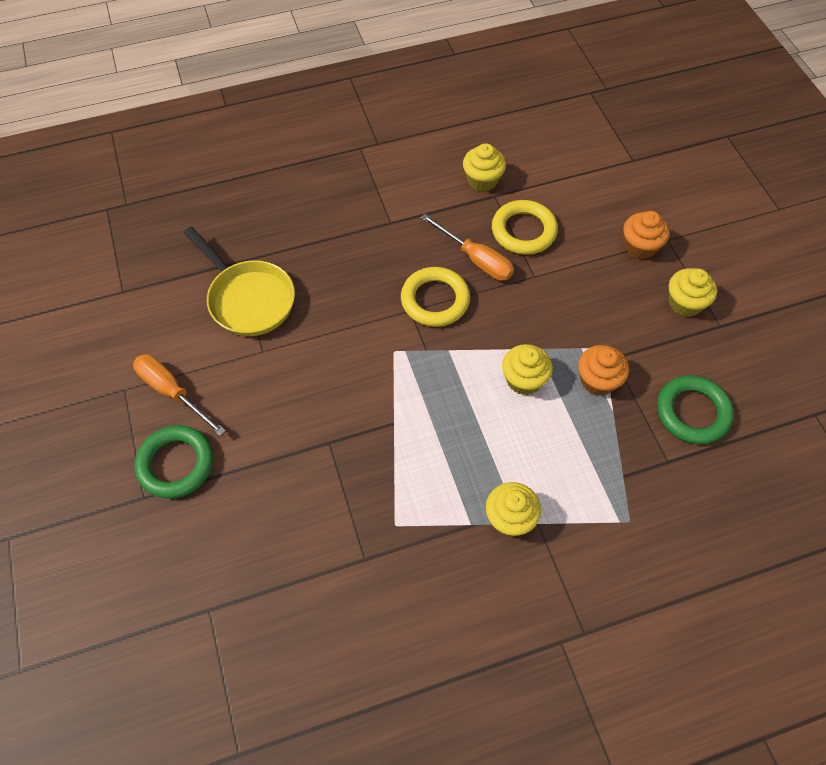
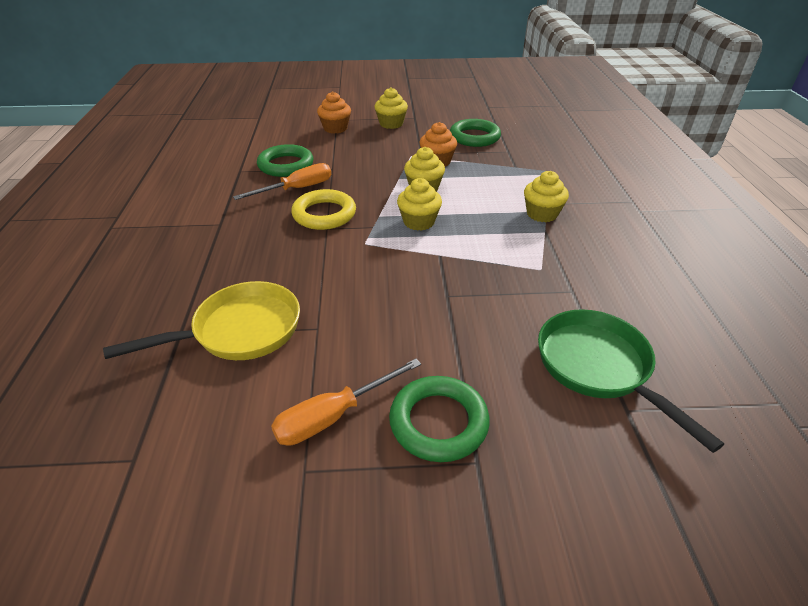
camera: 75 degrees left, 20 degrees down
(256, 585) = (598, 367): none -> green pan
(482, 180) = (218, 173): yellow cupcake -> yellow cupcake (419, 222)
(523, 231) = (286, 165): yellow ring -> green ring

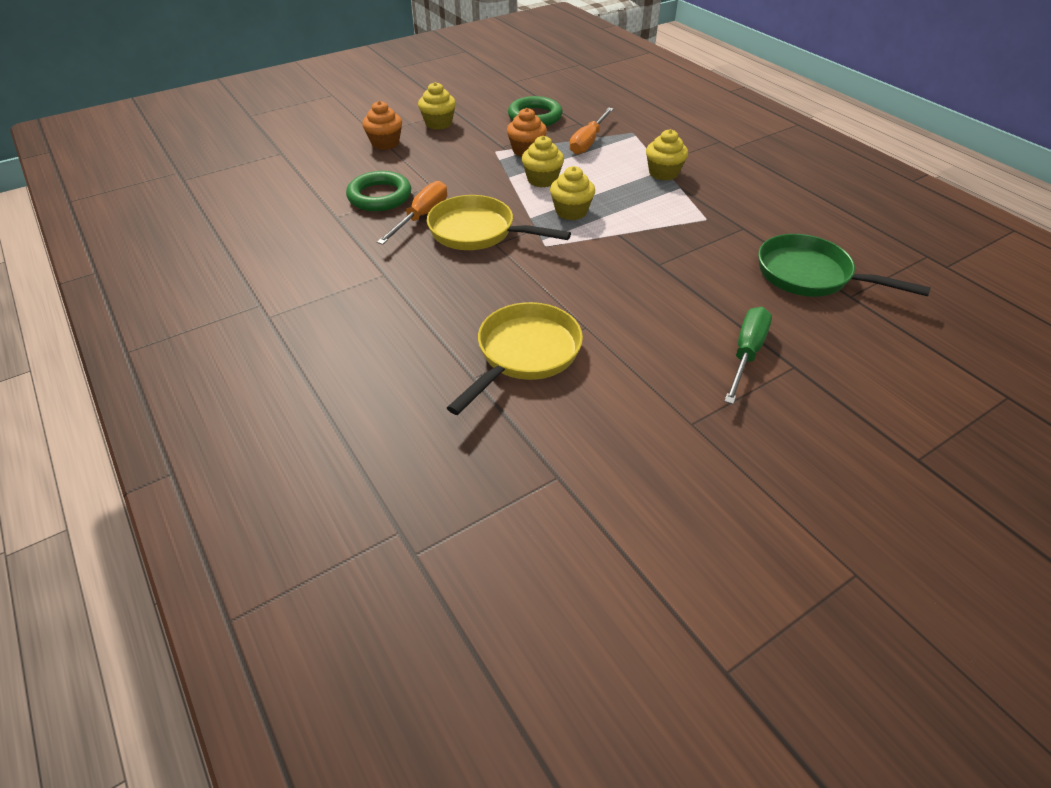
camera: 30 degrees left, 5 degrees up
(324, 214) = (478, 232): yellow ring -> yellow pan
(334, 416) = (672, 381): orange screwdriver -> orange screwdriver (588, 142)
(438, 422) = (746, 353): green ring -> green screwdriver

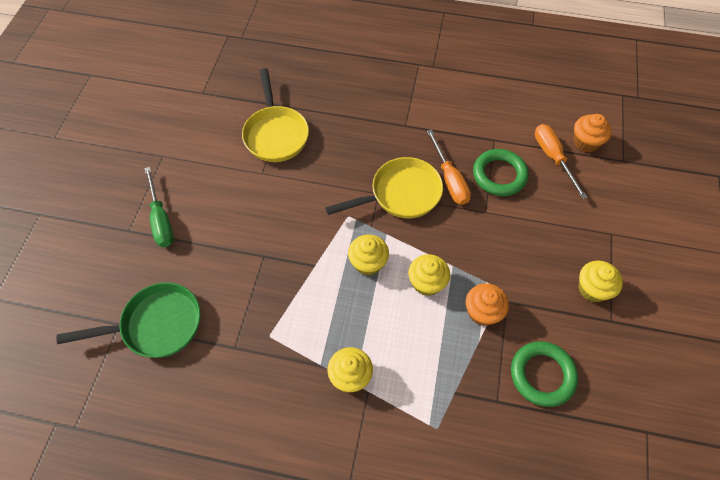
camera: 135 degrees right, 15 degrees up
(385, 143) = (584, 228): orange cupcake -> orange cupcake (586, 142)
(588, 142) = (454, 372): orange screwdriver -> orange screwdriver (553, 158)

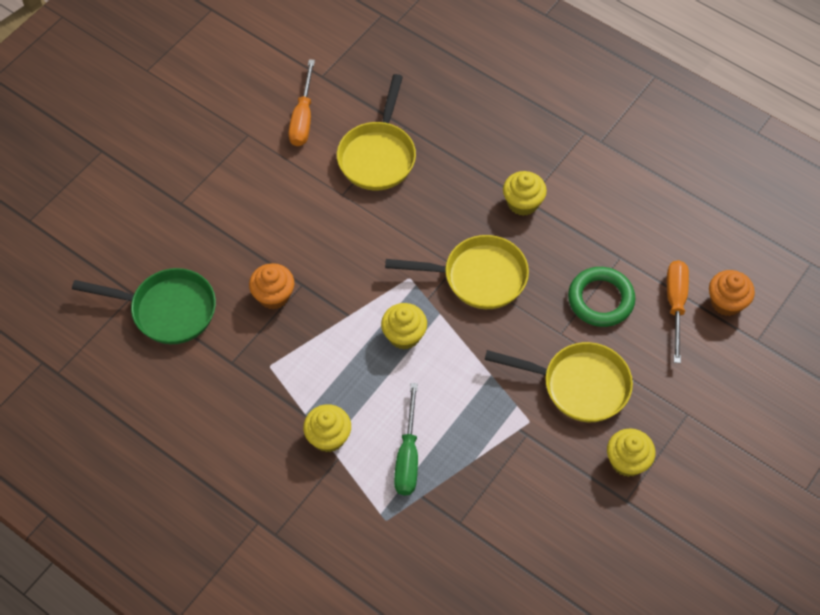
camera: 25 degrees right, 0 degrees up
(161, 219) = (217, 204): green screwdriver -> green screwdriver (408, 456)
(427, 283) = (454, 381): yellow cupcake -> yellow cupcake (523, 203)
(449, 179) = (541, 282): orange screwdriver -> orange screwdriver (303, 118)
(482, 312) = (495, 434): orange cupcake -> orange cupcake (273, 295)
(522, 245) = (578, 385): none -> yellow pan
(542, 375) = (519, 519): green ring -> none

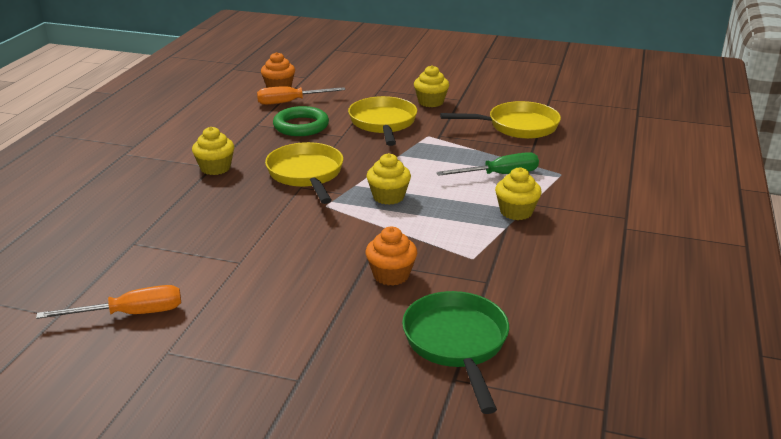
camera: 110 degrees left, 30 degrees down
(378, 155) = (178, 251): yellow pan -> yellow pan (517, 126)

